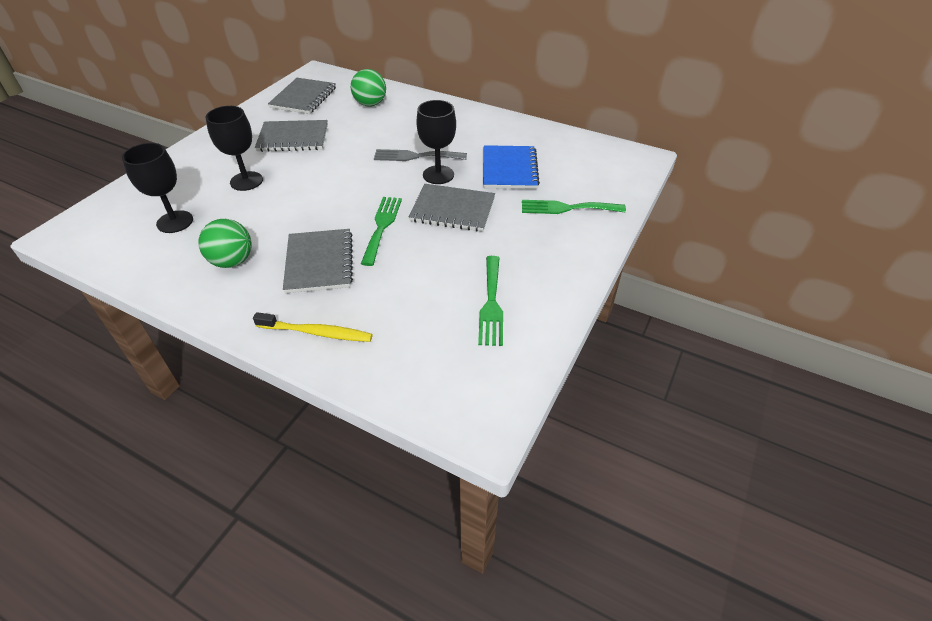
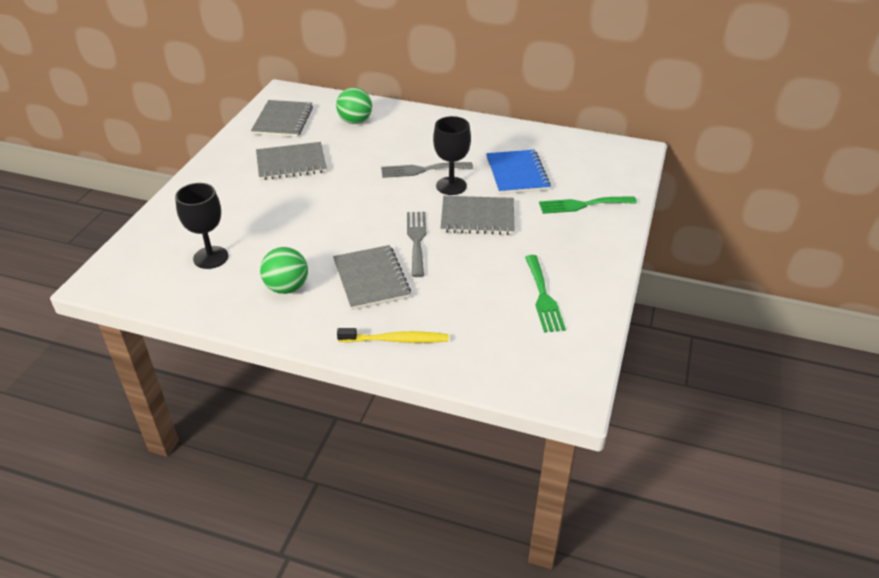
camera: 10 degrees left, 5 degrees down
(246, 181) = (264, 211): black goblet -> none
(382, 226) = (416, 240): green fork -> grey fork

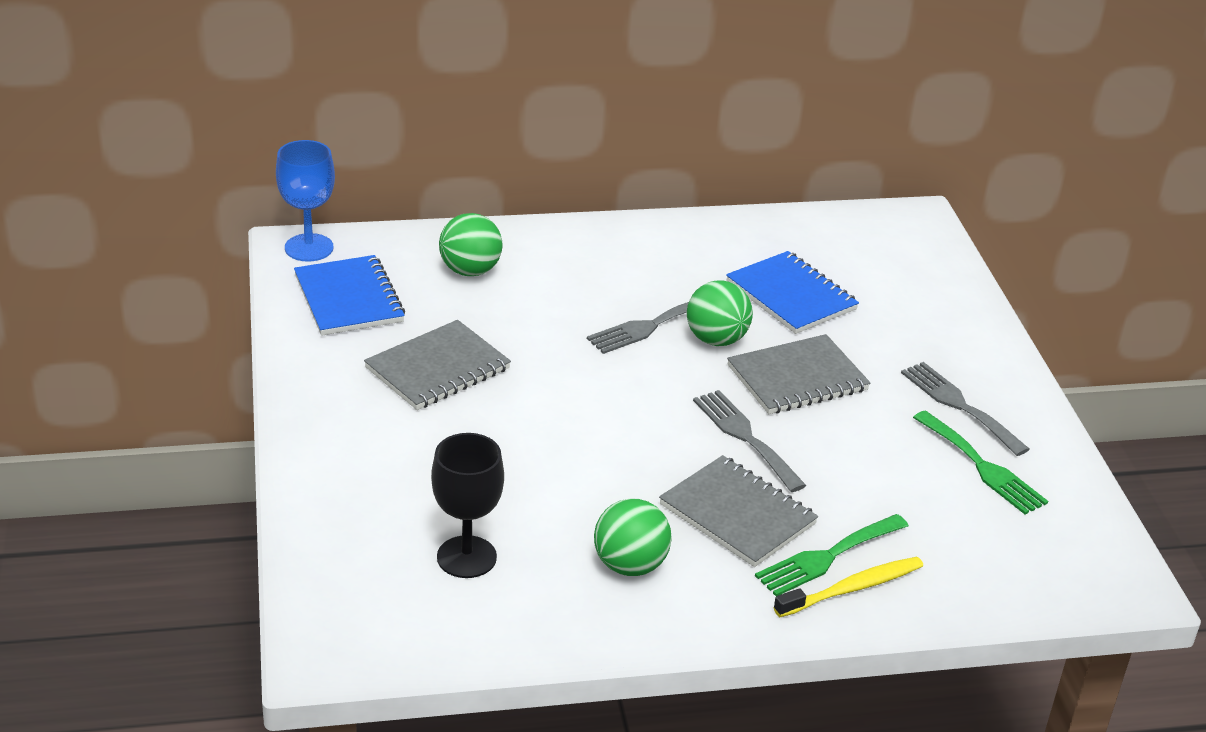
camera: 30 degrees left, 5 degrees down
(283, 121) = (349, 299): grey notebook -> blue notebook
(289, 93) = (309, 248): none -> blue goblet
(451, 186) = (716, 339): black goblet -> green ball
(562, 258) = (959, 405): none -> grey fork
(582, 205) = (918, 319): green fork -> green fork (827, 557)

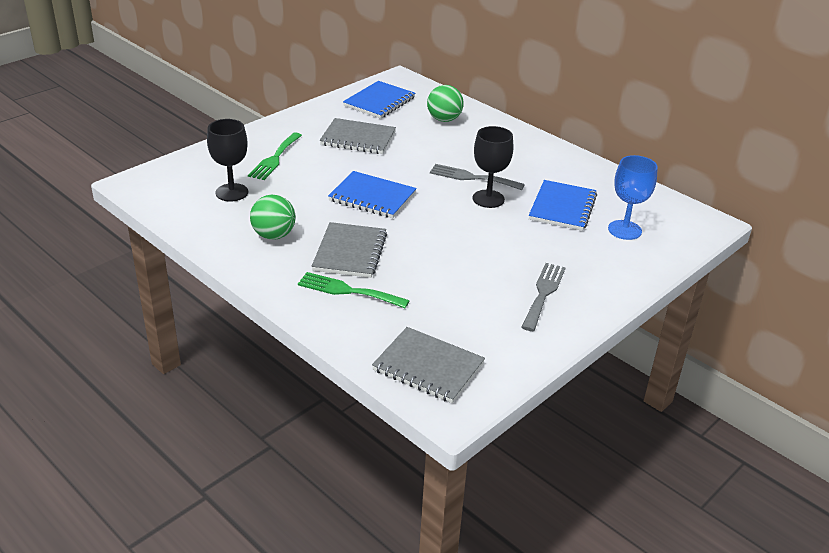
camera: 55 degrees right, 0 degrees up
(309, 248) = (403, 81): blue goblet -> blue goblet (624, 230)
(615, 431) = (372, 197): none -> blue notebook
(716, 339) = (488, 199): green ball -> black goblet
(745, 437) = (417, 234): grey fork -> none
(797, 378) = (490, 233): grey notebook -> grey notebook (428, 367)
(851, 589) = (330, 307): yellow toothbrush -> none
(982, 466) = (496, 319): green fork -> green fork (275, 158)

